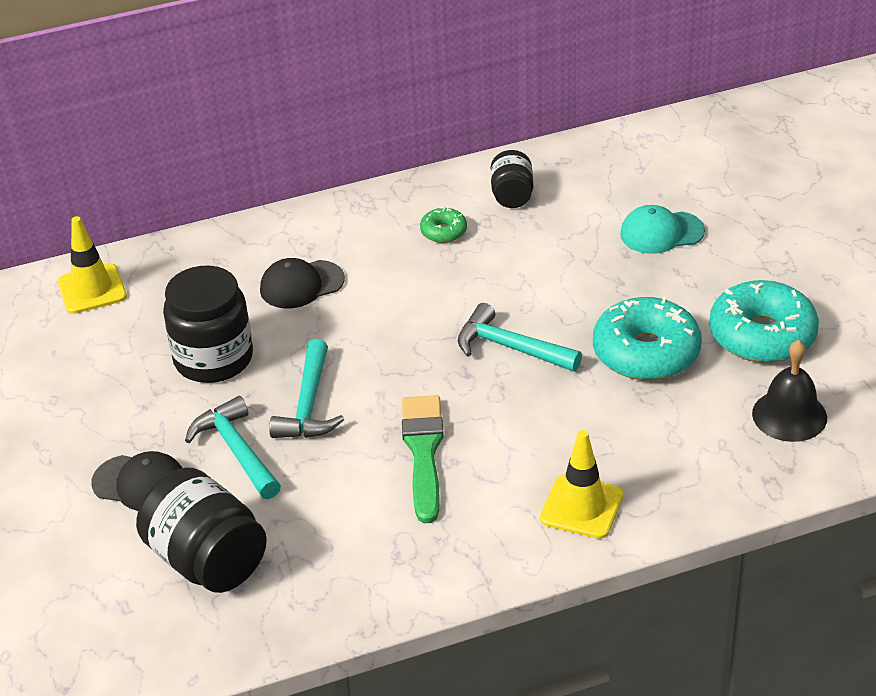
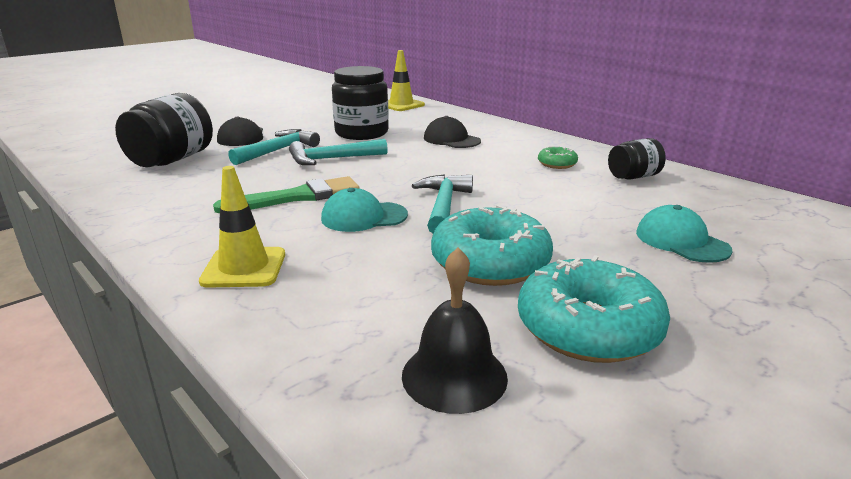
camera: 65 degrees right, 15 degrees down
(508, 410) = (364, 217): none -> turquoise cap

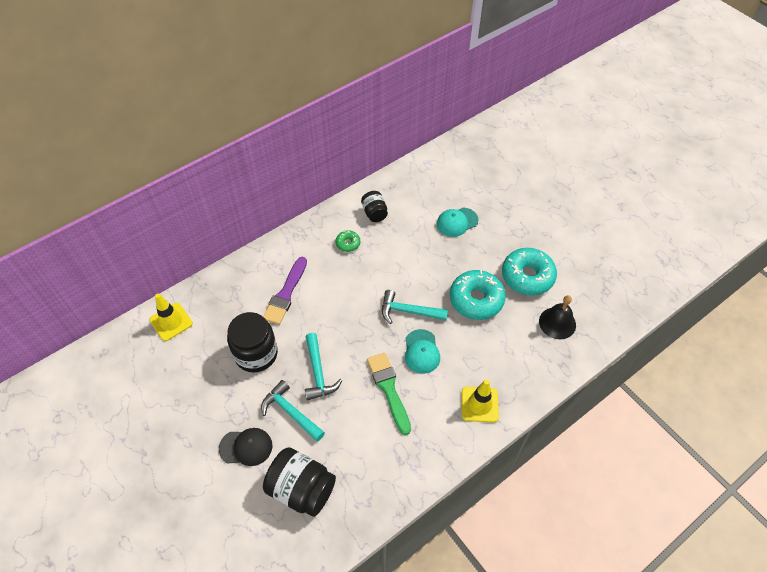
camera: 85 degrees left, 30 degrees up
(451, 139) = (285, 294): black cap -> purple brush

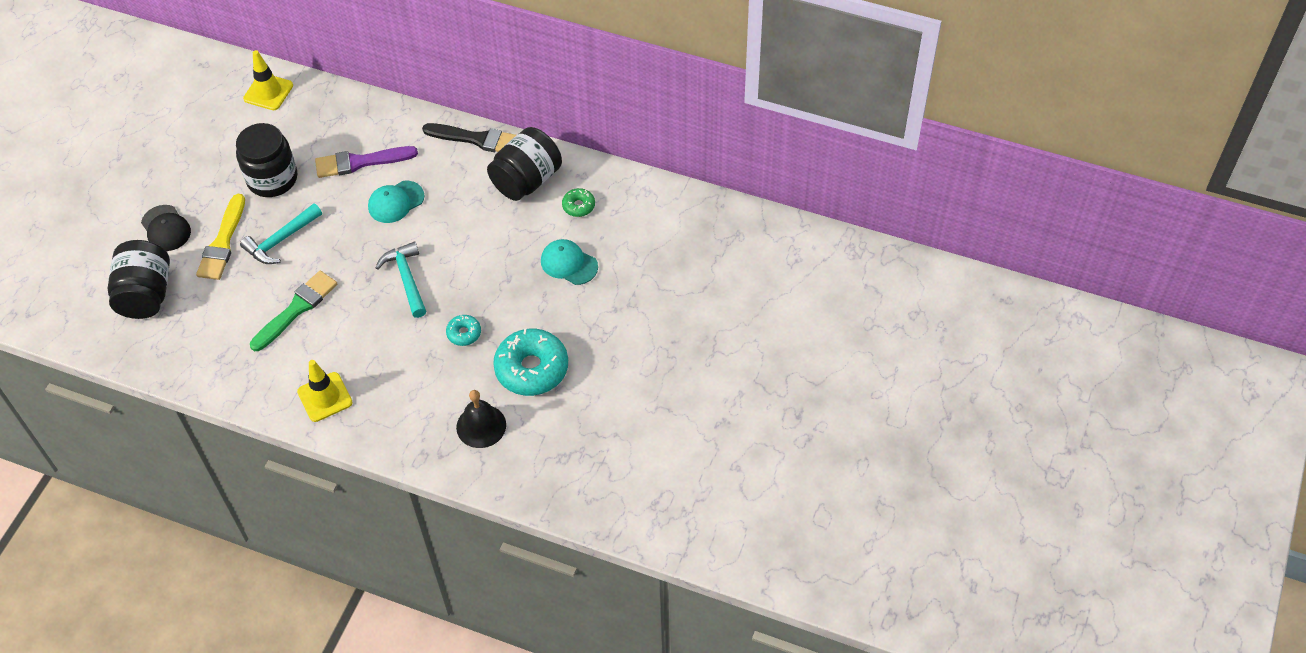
camera: 60 degrees right, 0 degrees up
(291, 412) = (222, 242): turquoise hammer -> yellow brush
(320, 223) = (477, 139): none -> black brush
(348, 243) = (465, 179): green donut -> green donut (578, 206)
(374, 213) = (526, 180): black jar -> black jar, size x1.76
(421, 351) = (361, 315): turquoise cap -> turquoise cap (396, 202)
(476, 299) = (464, 333): turquoise donut -> turquoise donut, size x0.48

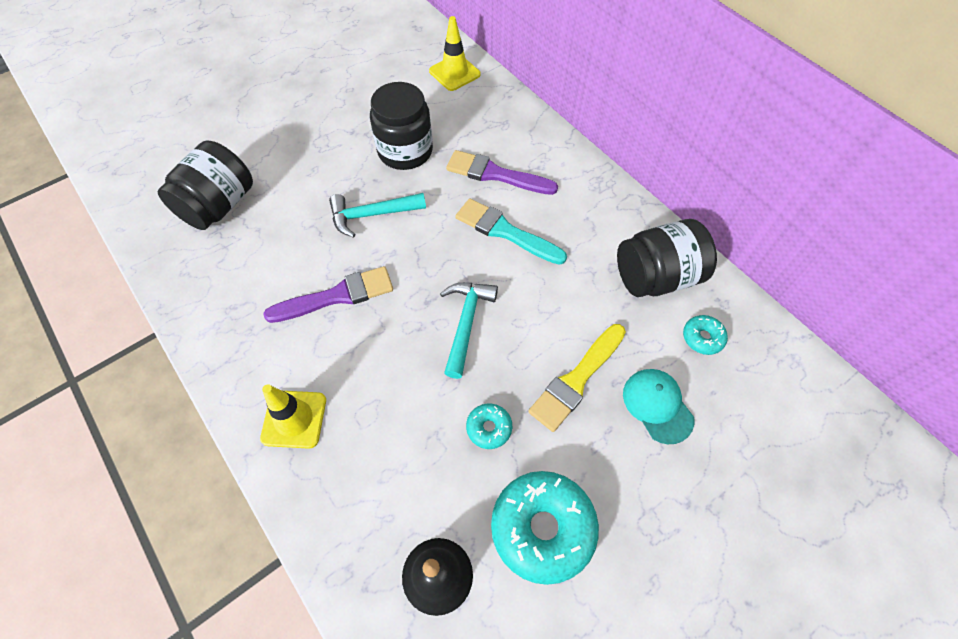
camera: 30 degrees right, 5 degrees up
(166, 228) = (283, 152): black cap -> none
(222, 242) = (320, 190): yellow brush -> yellow brush (576, 380)
(296, 309) = (337, 296): green brush -> purple brush
(396, 202) = (505, 232): turquoise cap -> turquoise brush
(477, 139) = (625, 206): black brush -> none
(578, 206) = (702, 338): green donut -> turquoise donut

